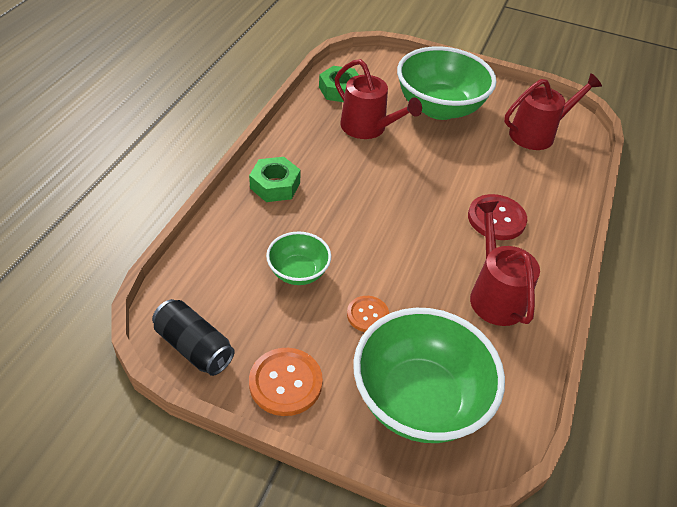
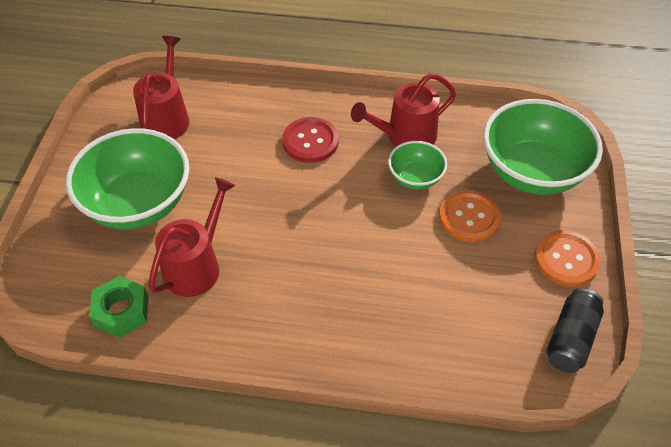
camera: 100 degrees left, 5 degrees up
(275, 185) = (330, 335): green nut -> none
(298, 272) = (445, 280): green bowl -> green bowl (415, 178)
(367, 315) = (469, 217): orange button -> orange button, size x1.59
(537, 134) = (167, 118): red watering can -> red watering can turned 45 degrees clockwise

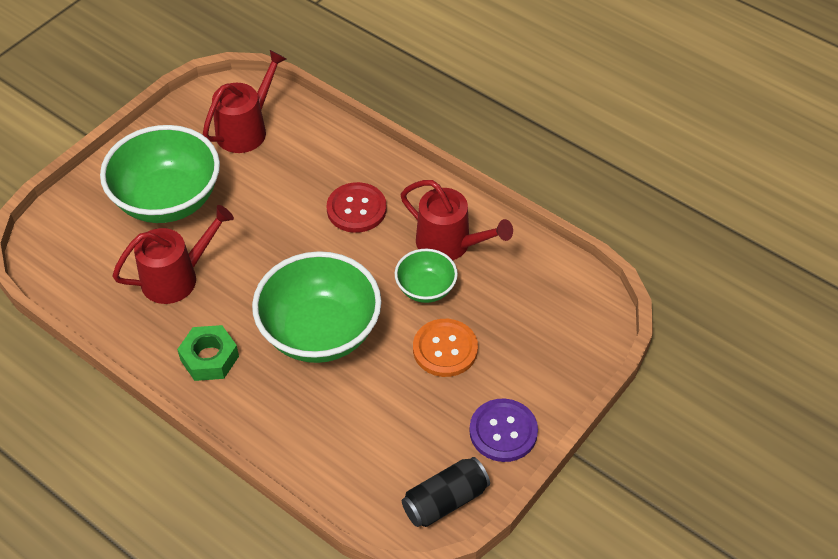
camera: 30 degrees right, 0 degrees up
(121, 311) = (93, 287): green nut -> green nut (209, 358)
(405, 136) = (449, 244): red watering can -> red watering can turned 150 degrees counterclockwise
(532, 172) = (543, 335): green bowl -> green bowl (320, 332)
(566, 259) = (503, 431): orange button -> purple button

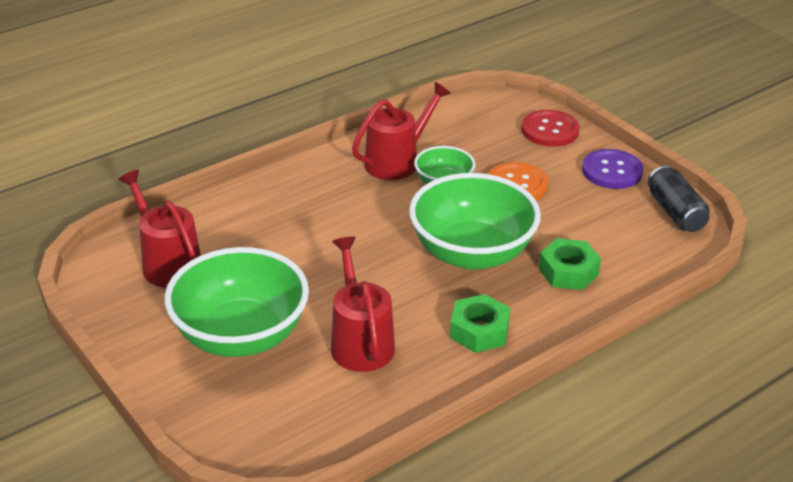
camera: 75 degrees left, 15 degrees down
(313, 414) = (568, 271): none -> green nut
(356, 209) = (326, 207): red button -> red button (550, 130)

